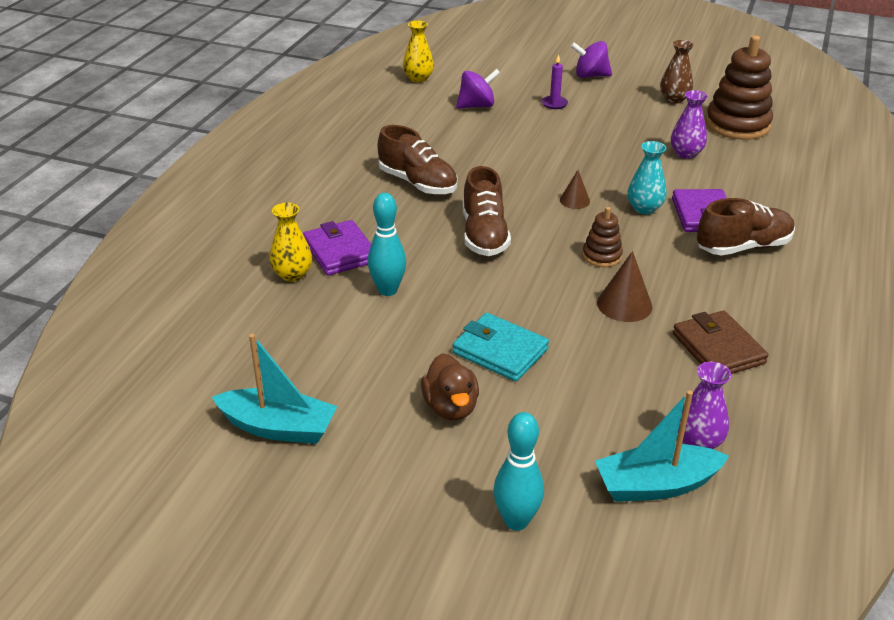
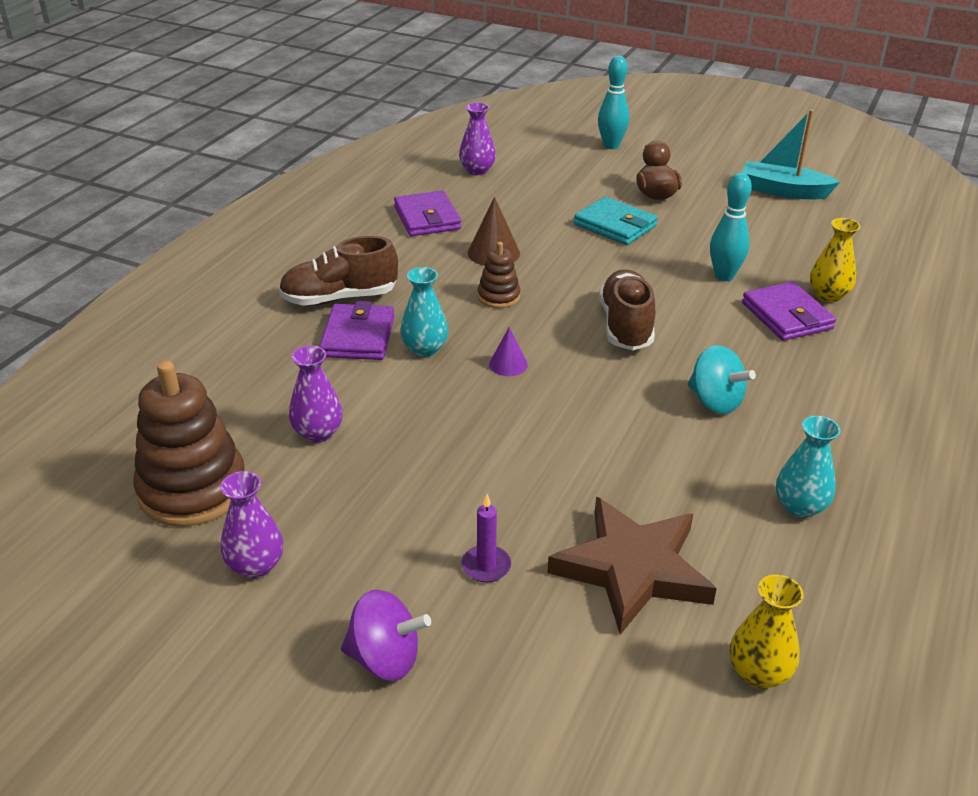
camera: 175 degrees left, 0 degrees up
(377, 132) = (800, 507): none -> turquoise vase
(417, 183) = (715, 402): brown shoe -> turquoise spinning top
(477, 106) = (632, 569): purple spinning top -> brown star
(574, 200) = (508, 364): brown cone -> purple cone
(655, 485) = (517, 154): turquoise boat -> none
(674, 99) = (255, 566): brown vase -> purple vase
(718, 348) = (427, 218): brown wallet -> purple wallet

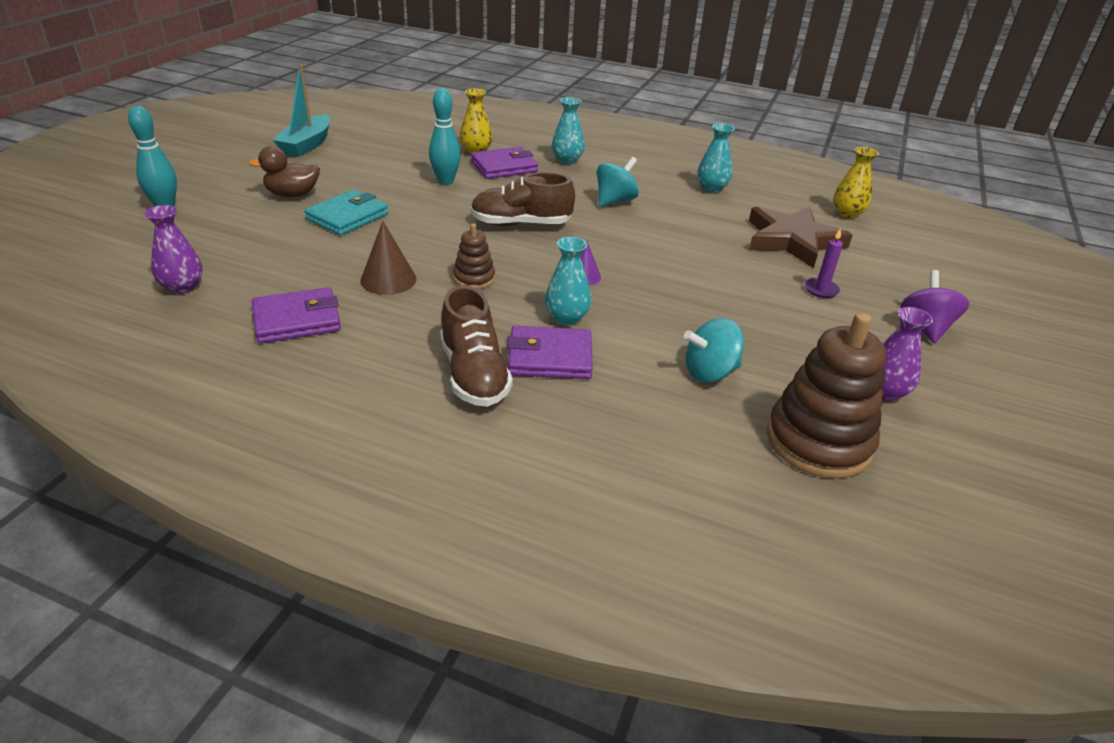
camera: 95 degrees left, 0 degrees up
(318, 433) = (709, 372): purple vase -> turquoise spinning top
(838, 368) = (567, 160): none -> turquoise vase

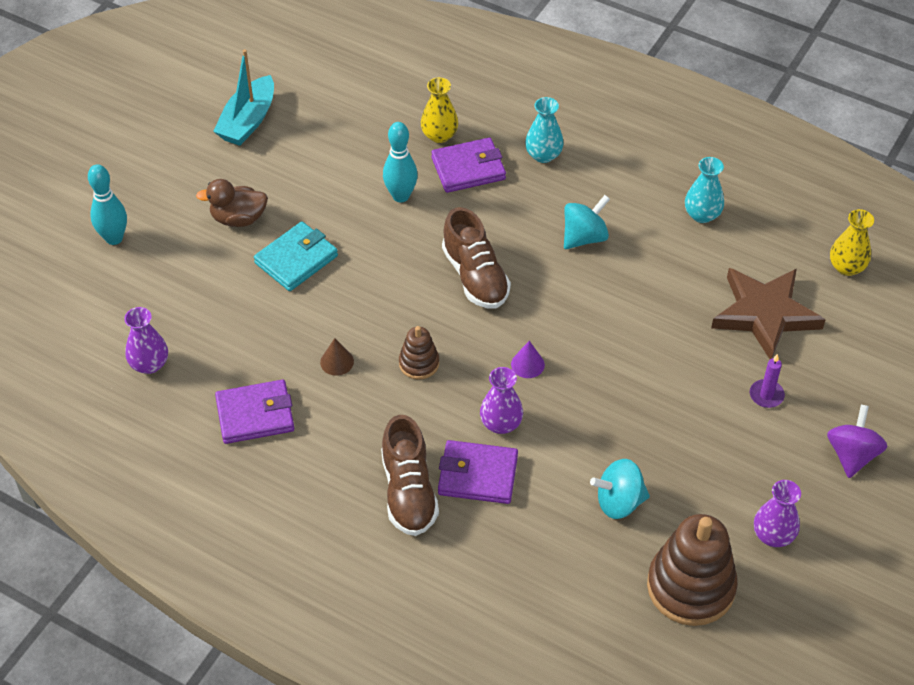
camera: 10 degrees right, 15 degrees up
(388, 279) = (337, 362): brown cone -> brown cone, size x0.63
(521, 224) = (475, 276): brown shoe -> brown shoe turned 120 degrees counterclockwise
(566, 318) = (501, 424): turquoise vase -> purple vase

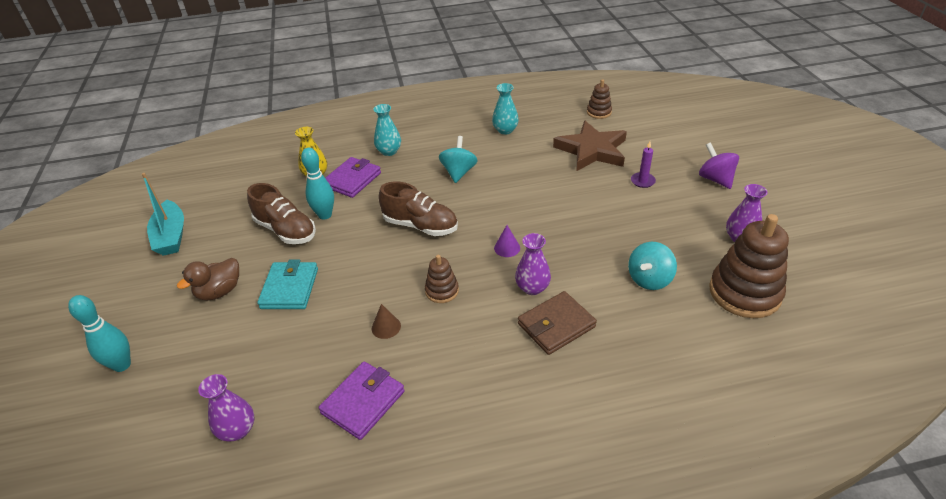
camera: 40 degrees left, 10 degrees down
(408, 492) = (527, 368): brown shoe -> brown shoe (286, 230)
(477, 475) = (556, 325): purple wallet -> brown wallet
(846, 267) = (599, 112): yellow vase -> brown stacking toy

